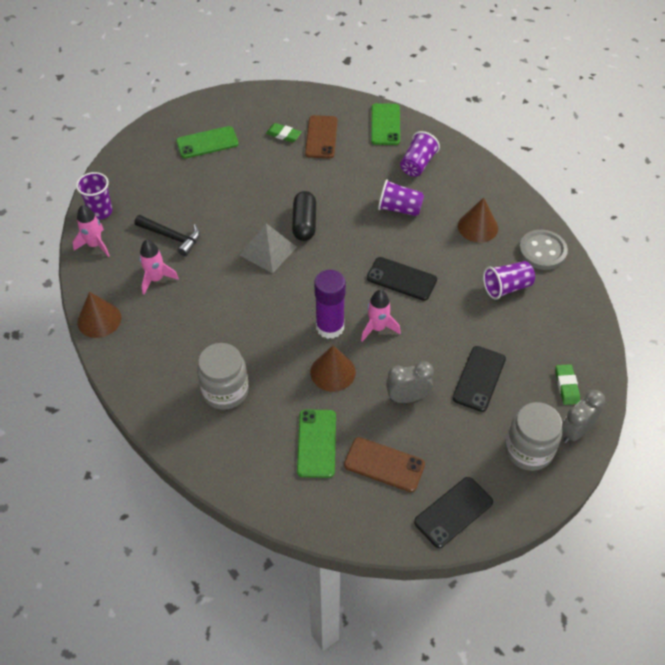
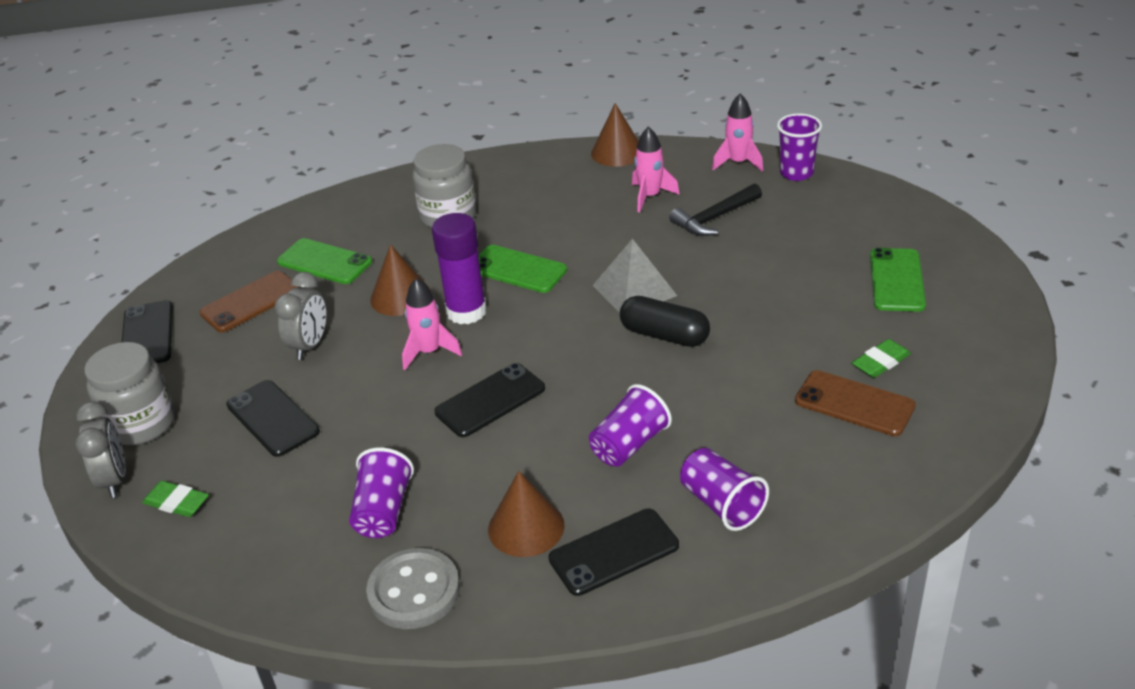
camera: 120 degrees right, 15 degrees down
(385, 124) = (853, 497): green phone -> green phone (517, 269)
(470, 191) = (614, 552): none -> black phone

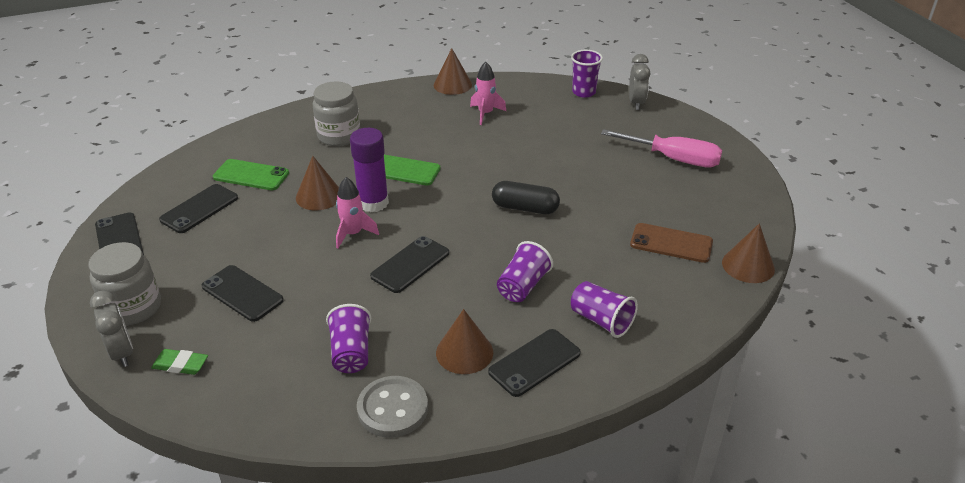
camera: 15 degrees left, 0 degrees up
(251, 302) = (199, 209): brown phone -> black phone
(310, 345) = (257, 237): grey clock -> grey clock (636, 103)
(634, 290) = (494, 179): grey pyramid -> none
(714, 218) = (536, 126): black hammer -> none
(738, 163) = (541, 87): pink rocket -> none
(880, 362) = (680, 214): green eraser -> none
(896, 280) = (673, 159): green phone -> pink screwdriver
(957, 447) = (748, 265): none -> brown cone

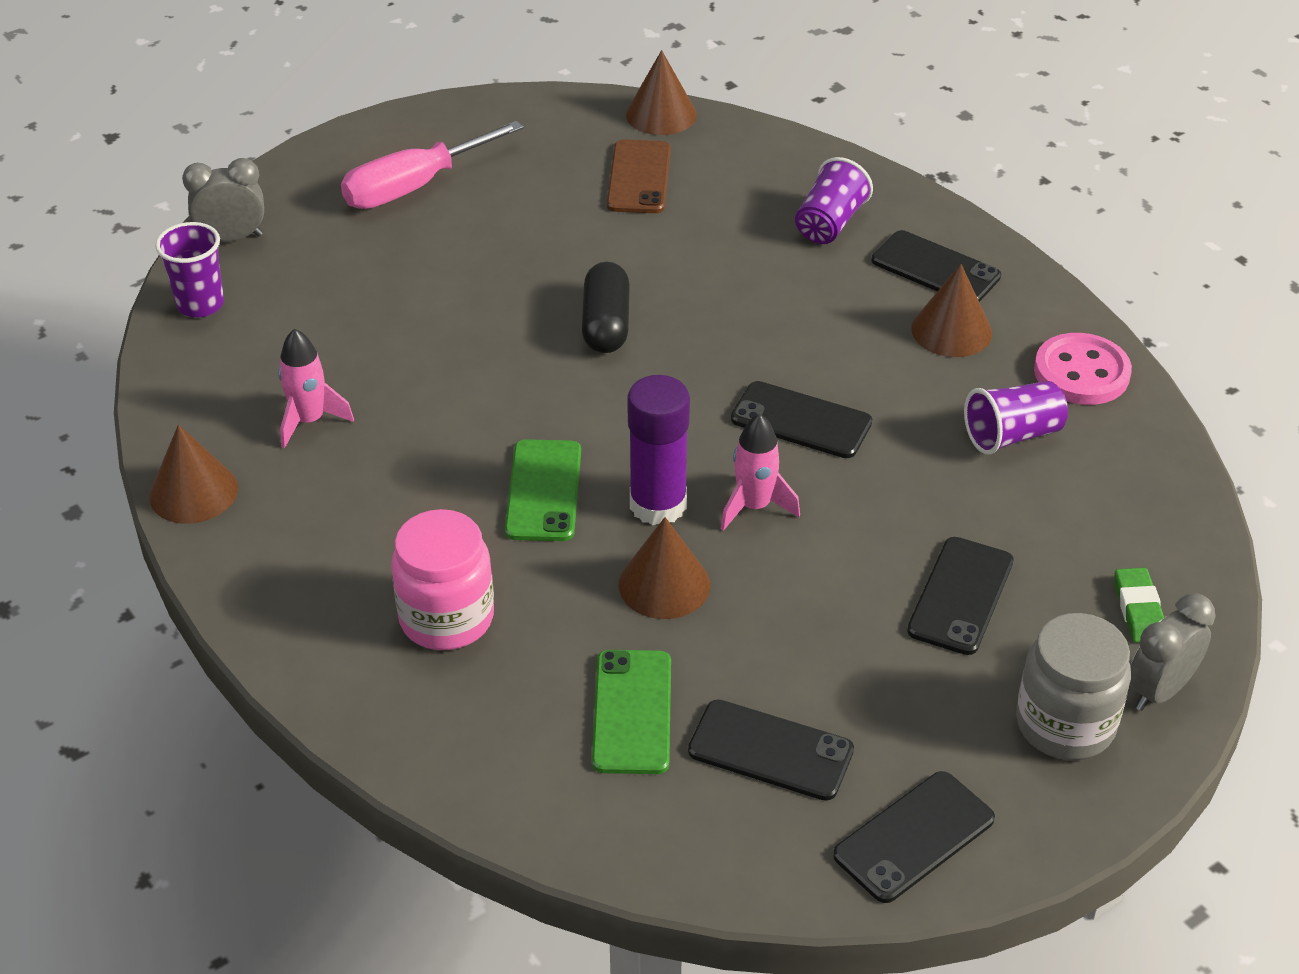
camera: 105 degrees left, 5 degrees up
(339, 136) = (446, 618): grey jar -> pink jar
(393, 408) = (1081, 373): grey button -> pink button
(523, 286) = (795, 299): purple cup -> none
(673, 159) = (414, 187): pink screwdriver -> pink screwdriver turned 135 degrees counterclockwise

